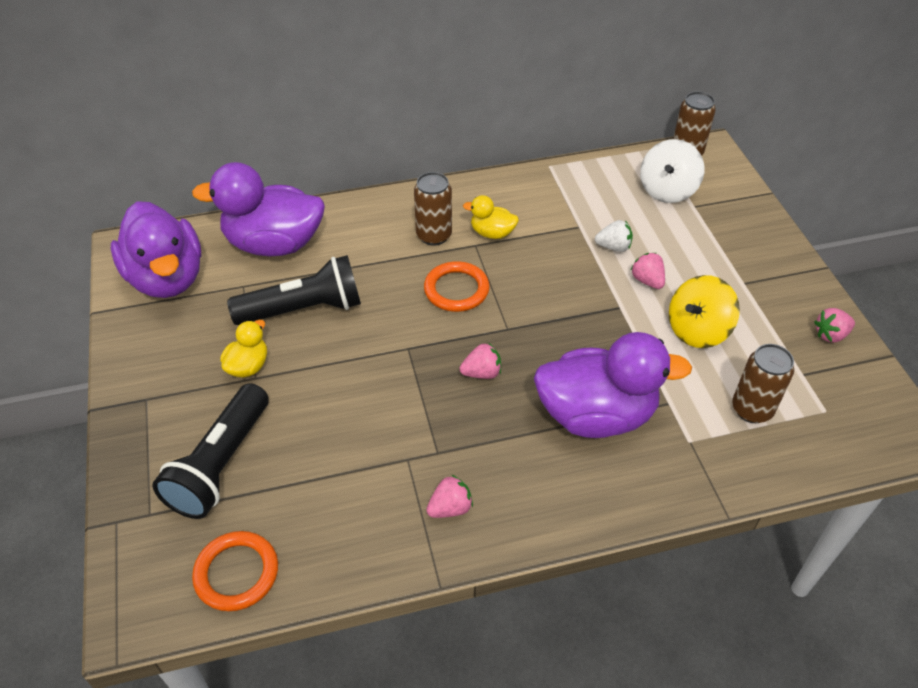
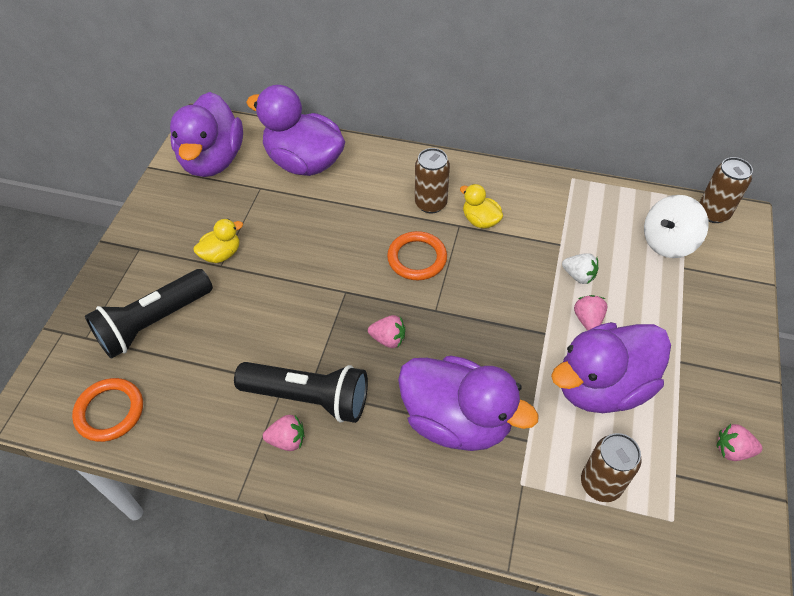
camera: 30 degrees right, 5 degrees up
(304, 309) = (290, 225): black flashlight -> black flashlight (309, 398)
(697, 330) = (602, 386): yellow spinning top -> purple duck

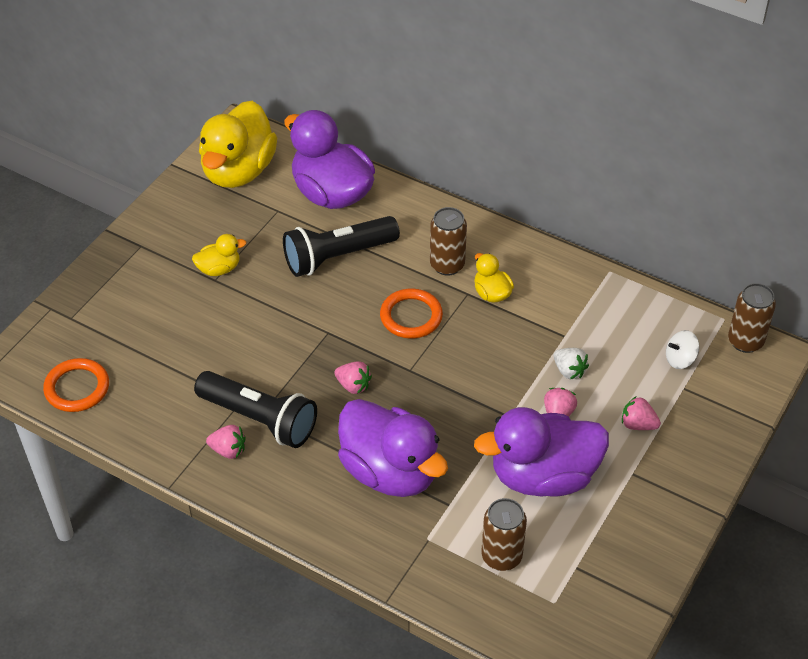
camera: 15 degrees right, 5 degrees down
(153, 323) = (136, 319): black flashlight -> black flashlight (337, 257)
(213, 160) = (238, 171): purple duck -> yellow duck
(668, 242) = (680, 359): white spinning top -> white spinning top, size x0.59
(732, 450) = (642, 561): pink strawberry -> pink strawberry (638, 424)

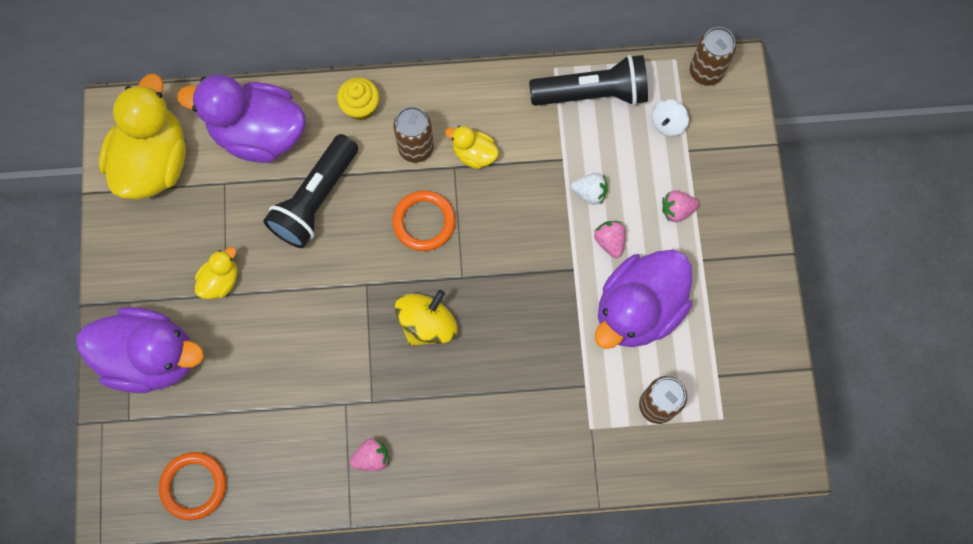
camera: 35 degrees left, 25 degrees up
(238, 171) = (154, 162): yellow duck -> yellow duck turned 150 degrees counterclockwise
(260, 419) = (375, 410): black flashlight -> black flashlight (592, 93)
(353, 385) = (427, 324): pink strawberry -> yellow spinning top
(390, 472) = (517, 387): purple duck -> purple duck (152, 357)
(426, 217) = (360, 107): none -> yellow cupcake

